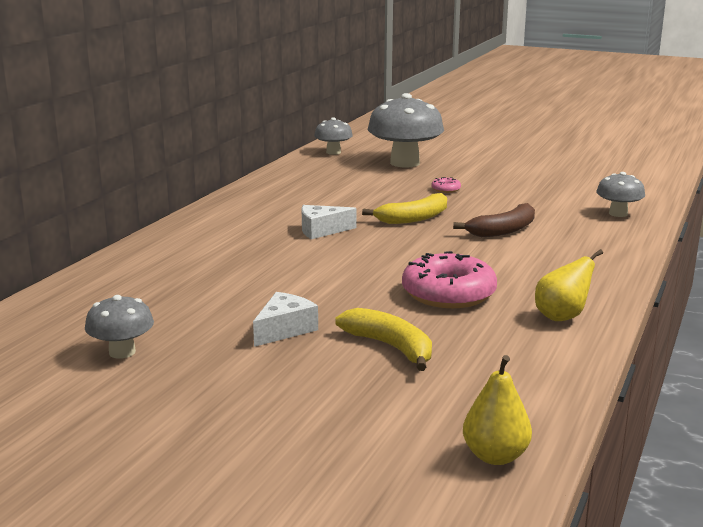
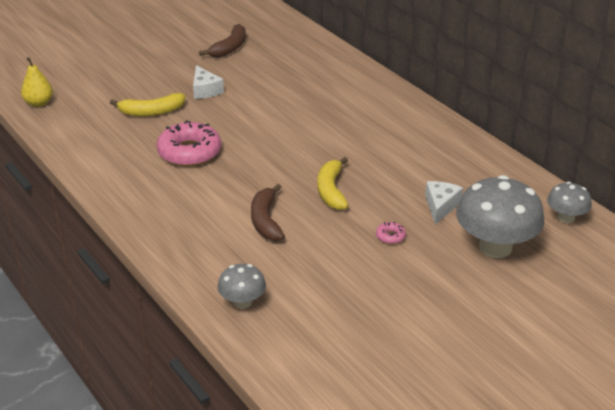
camera: 120 degrees right, 15 degrees up
(122, 352) = (229, 48): grey mushroom -> brown banana
(321, 230) = (342, 143): white cheese -> white cheese (441, 206)
(562, 317) = (116, 176): yellow pear -> none

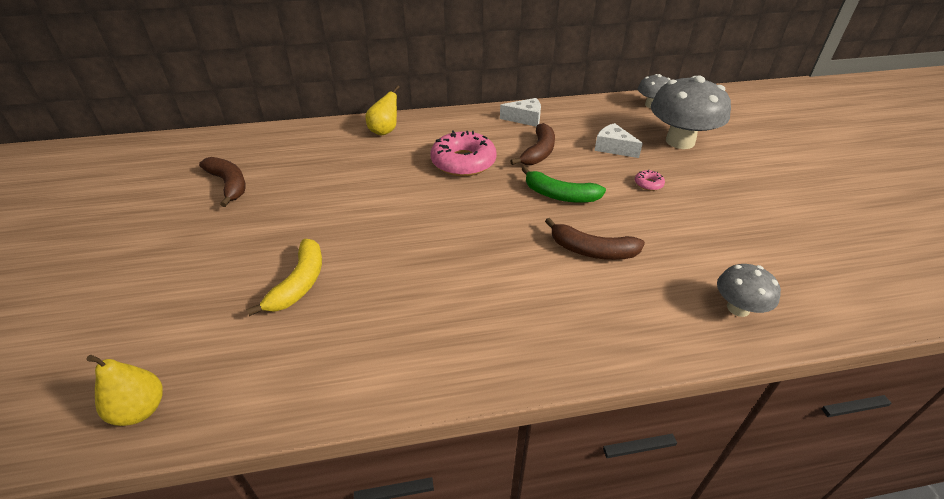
camera: 65 degrees left, 5 degrees up
(189, 152) = (420, 273): pink donut -> pink donut (463, 162)
(205, 90) = (298, 226): white cheese -> white cheese (525, 119)
(331, 190) = (559, 195): yellow banana -> green banana
(356, 81) = (384, 131): none -> yellow pear
(393, 165) = (538, 152): none -> brown banana

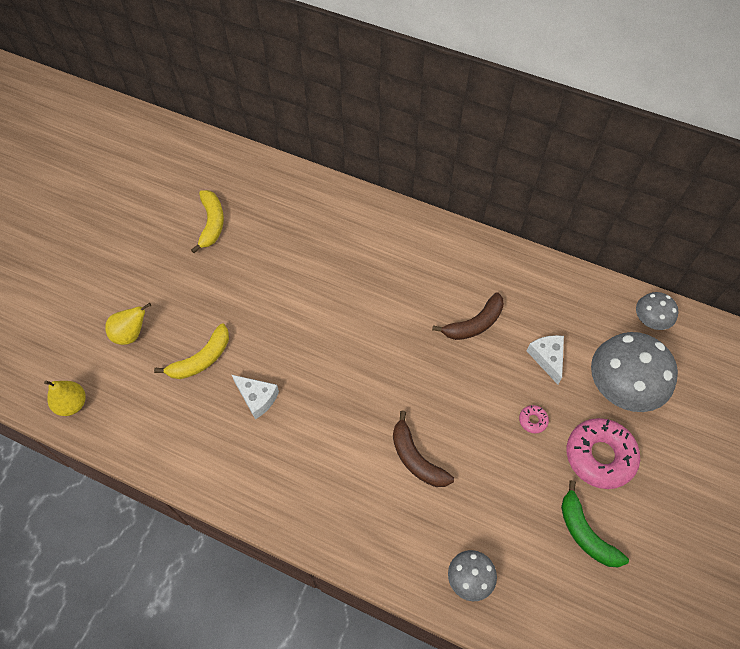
camera: 35 degrees right, 20 degrees up
(229, 184) = (211, 223): brown banana -> yellow banana
(384, 131) = (366, 219): yellow pear -> yellow pear (131, 334)
(463, 162) = (400, 299): pink donut -> pink donut (600, 456)
(525, 119) = (502, 271): white cheese -> white cheese (257, 398)
(559, 195) = (445, 386): green banana -> green banana (585, 533)

